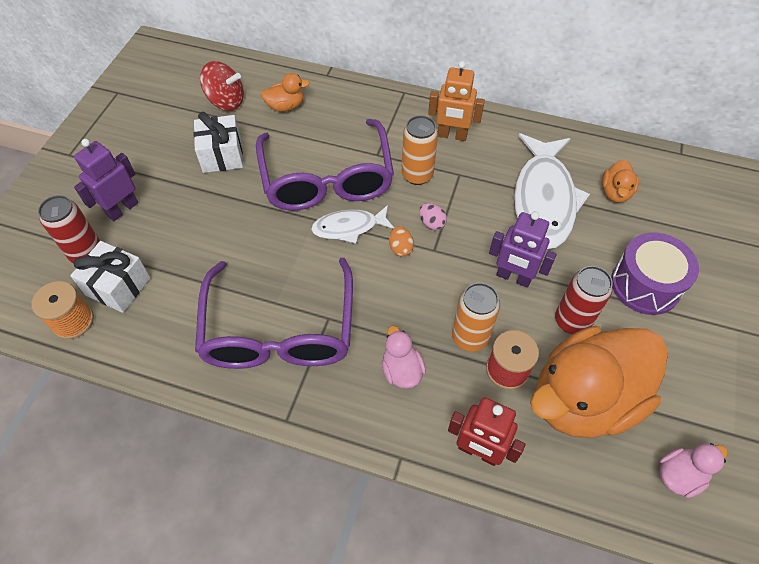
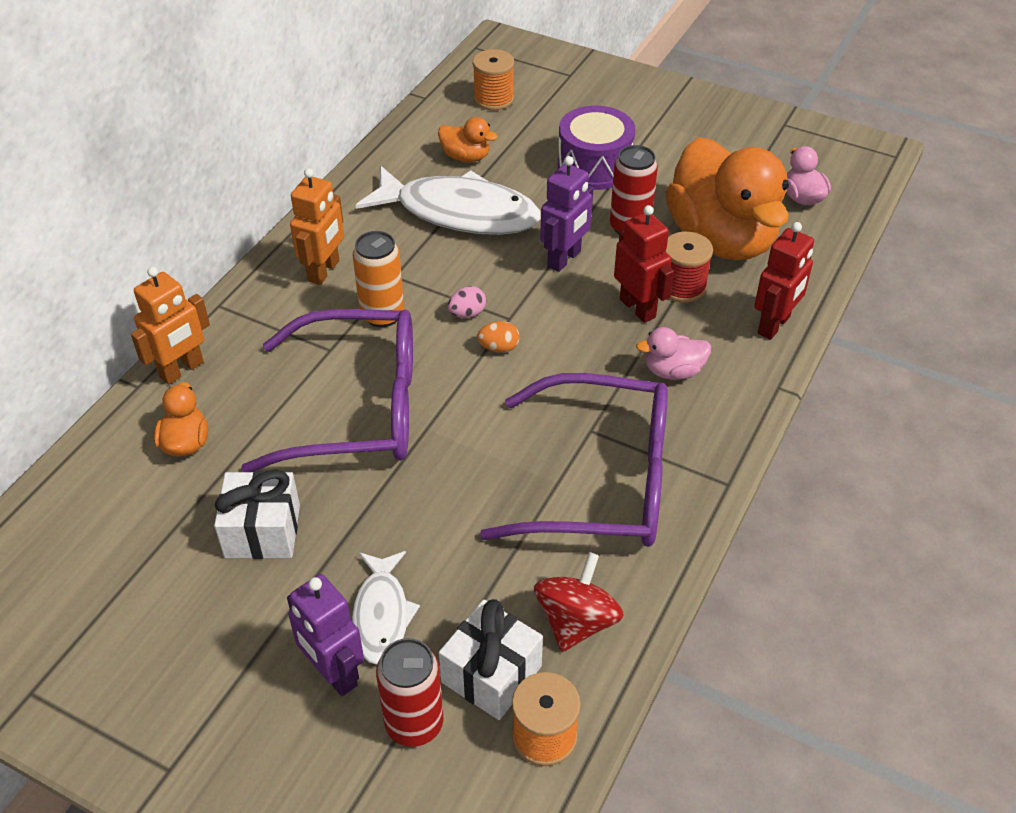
camera: 80 degrees left, 10 degrees down
(226, 101) = (137, 521): red spinning top -> red spinning top (576, 621)
(343, 90) = (182, 370): none -> orange robot
(349, 227) = (452, 394): white fish -> white fish (381, 615)
(470, 337) = (638, 308): orange can -> red robot
(705, 198) = (493, 99): none -> orange spool

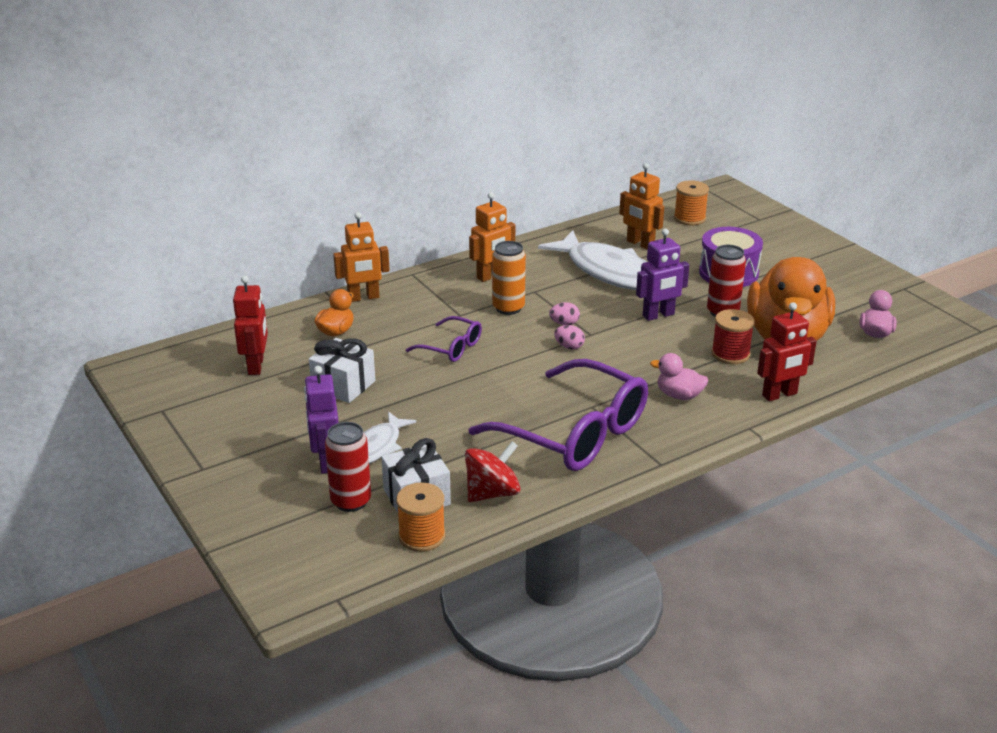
camera: 30 degrees right, 15 degrees down
(357, 408) = (451, 347): purple glasses -> purple glasses, size x0.48
(466, 157) = (640, 244): orange duck -> orange robot
(499, 348) = (569, 347): orange egg -> pink egg
(638, 308) = (686, 355): red robot -> red robot (256, 366)

